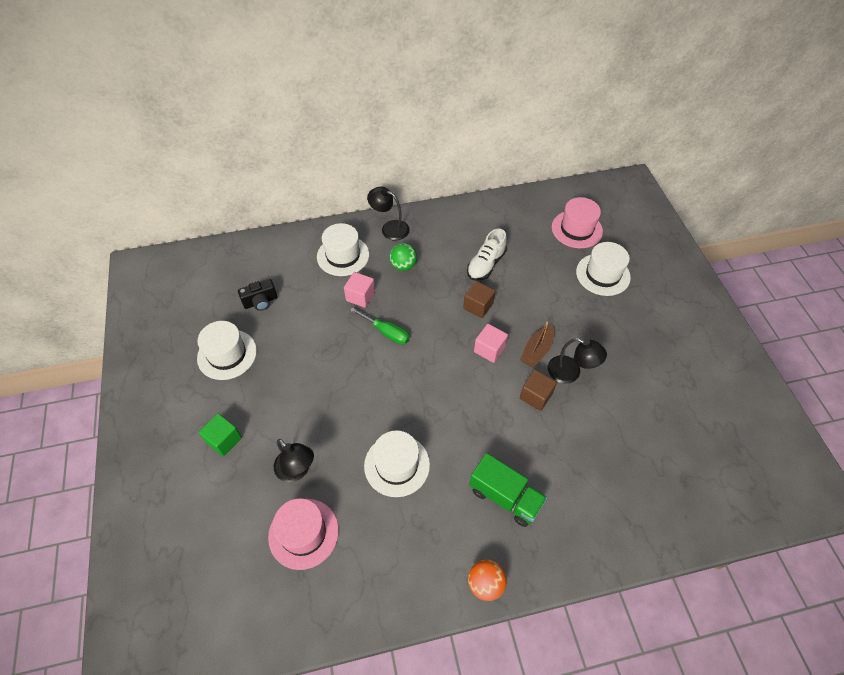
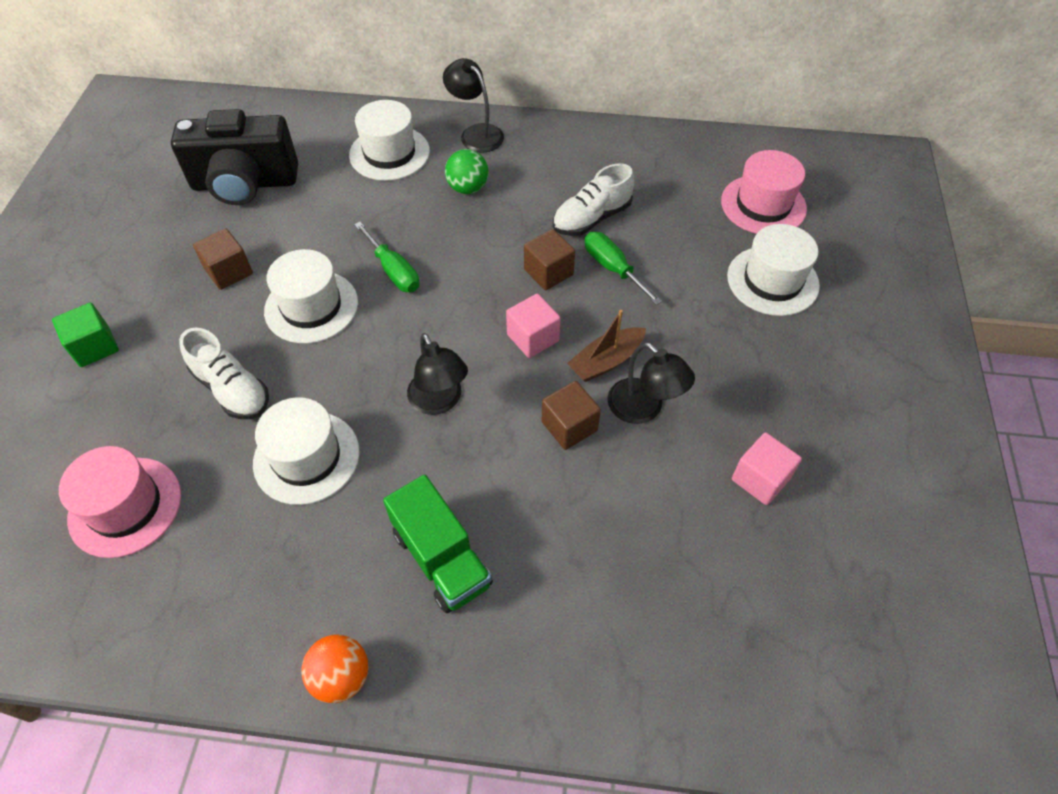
camera: 20 degrees right, 0 degrees up
(227, 354) = (163, 238): white hat -> white hat (311, 306)
(261, 302) = (245, 183): black camera -> black camera, size x2.04
(283, 364) = (229, 271): none -> brown cube
(297, 470) = (165, 418): black lamp -> black lamp (439, 401)
(328, 438) = (232, 389): none -> white shoe
(360, 296) = (384, 213): pink cube -> pink cube (760, 479)
(513, 293) = (613, 268): none -> green screwdriver

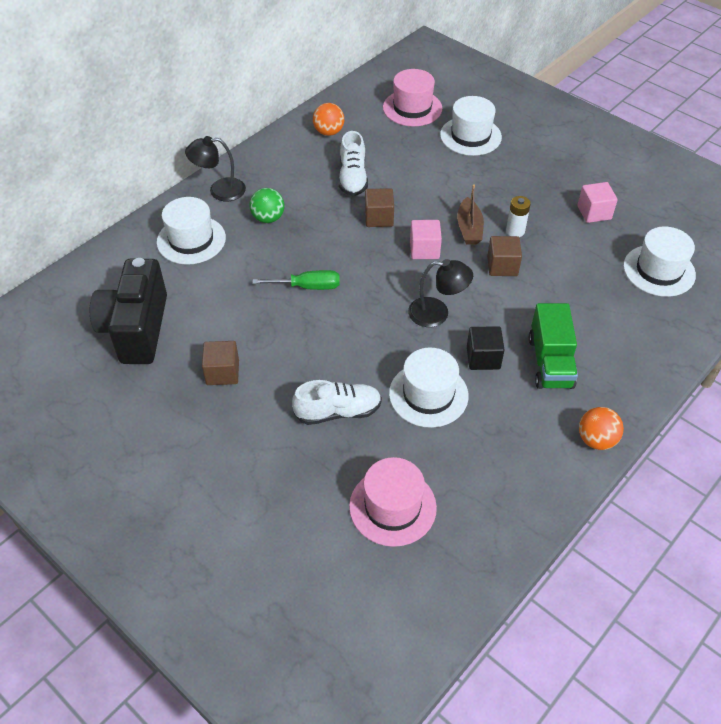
camera: 55 degrees left, 5 degrees down
(95, 347) = (224, 478): green cube -> none
(245, 183) = (136, 329): black camera -> black camera turned 150 degrees clockwise
(311, 306) = (300, 341): white hat -> white hat (659, 270)
(399, 482) = (483, 358): none -> black cube
(441, 558) = (550, 362): green truck -> green truck turned 90 degrees clockwise
(613, 268) = (402, 190): green screwdriver -> none
(643, 409) = (515, 231): black lamp -> white battery
(645, 161) = (329, 132): none -> orange ball

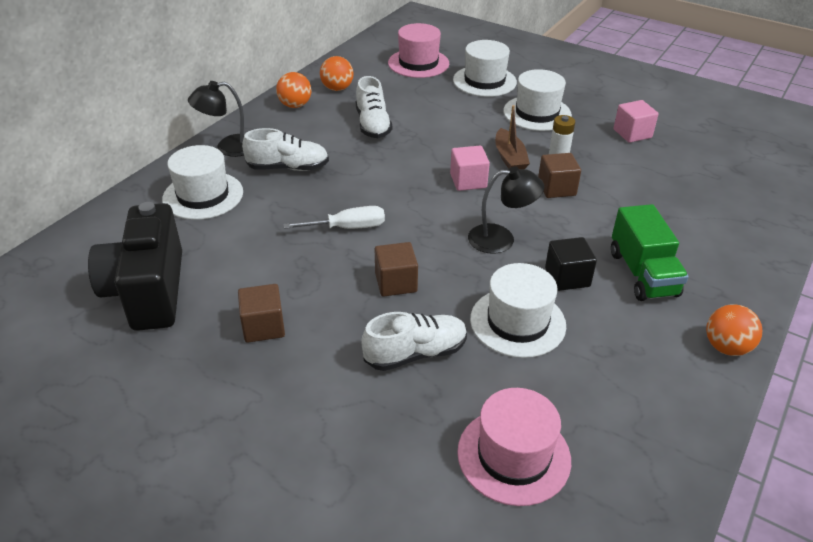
camera: 10 degrees left, 10 degrees down
(268, 218) = (288, 168): green ball -> white shoe
(286, 148) = (295, 105): none -> orange ball
(308, 287) = (348, 228): green screwdriver -> white screwdriver
(379, 218) = (410, 157): brown cube -> brown cube (396, 283)
(659, 270) = (719, 177): white hat -> white hat (537, 113)

